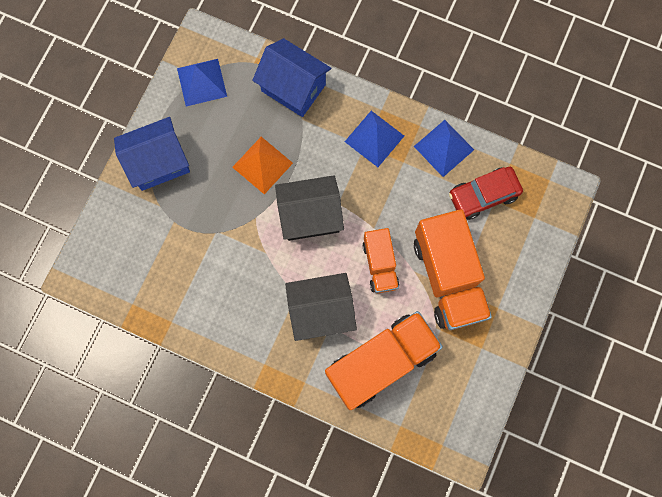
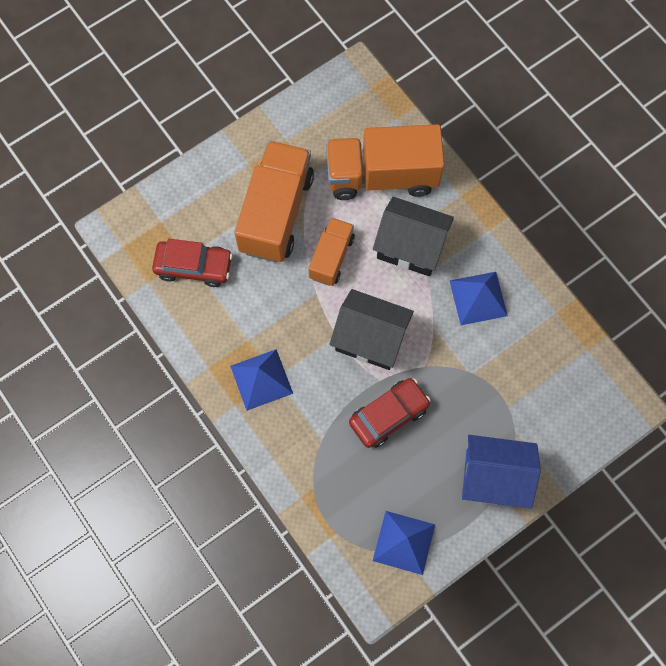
camera: 150 degrees left, 5 degrees down
(262, 165) = (388, 415): orange pyramid -> red car
(293, 88) = (311, 480): blue house -> none
(443, 148) = (200, 332): blue pyramid -> blue pyramid (478, 298)

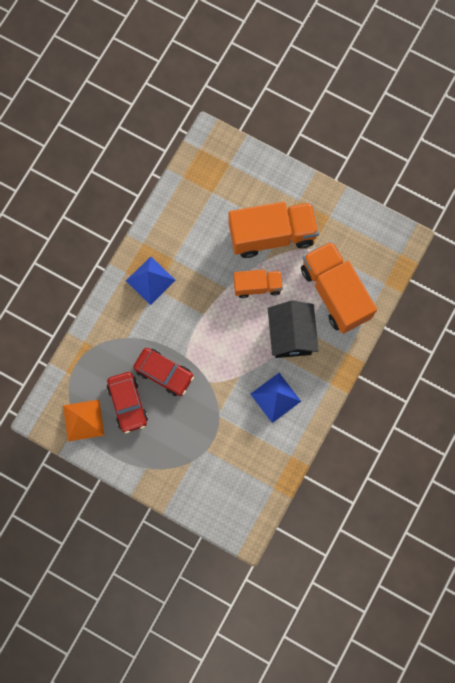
camera: 65 degrees right, 5 degrees up
(194, 266) = (207, 200): red car -> red car (128, 403)
(370, 338) = (211, 337): black house -> none
(403, 542) = (83, 420): blue pyramid -> orange pyramid
(494, 477) = (153, 460): blue house -> none

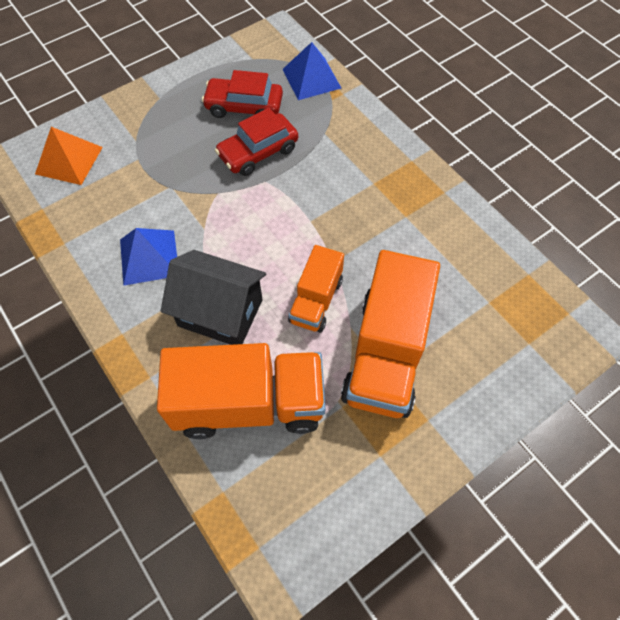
camera: 115 degrees right, 15 degrees down
(83, 420) = (251, 64): orange pyramid -> orange pyramid (69, 160)
(150, 280) = (388, 181): blue pyramid -> blue pyramid (311, 78)

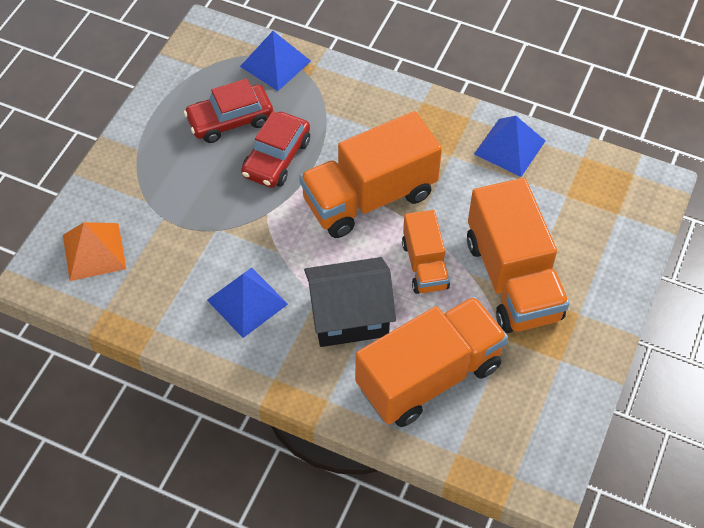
camera: 30 degrees left, 5 degrees down
(310, 219) = (369, 197): none -> orange truck
(464, 233) = (509, 147): none -> blue pyramid

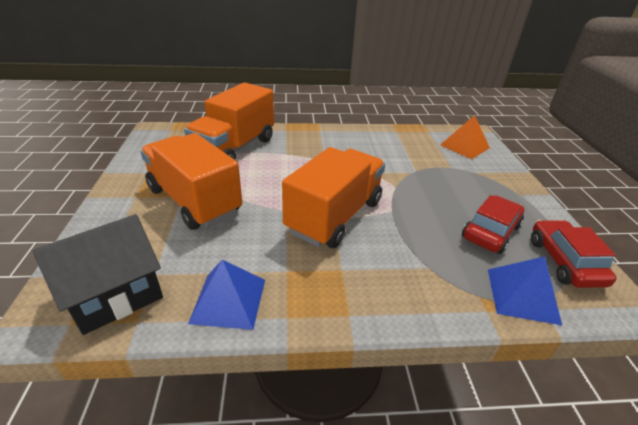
camera: 150 degrees right, 20 degrees down
(247, 302) = (362, 149): blue pyramid -> none
(276, 158) = (426, 218): red car -> red car (564, 261)
(349, 317) = (298, 157): black house -> black house (115, 295)
(424, 265) = (265, 191): orange truck -> none

